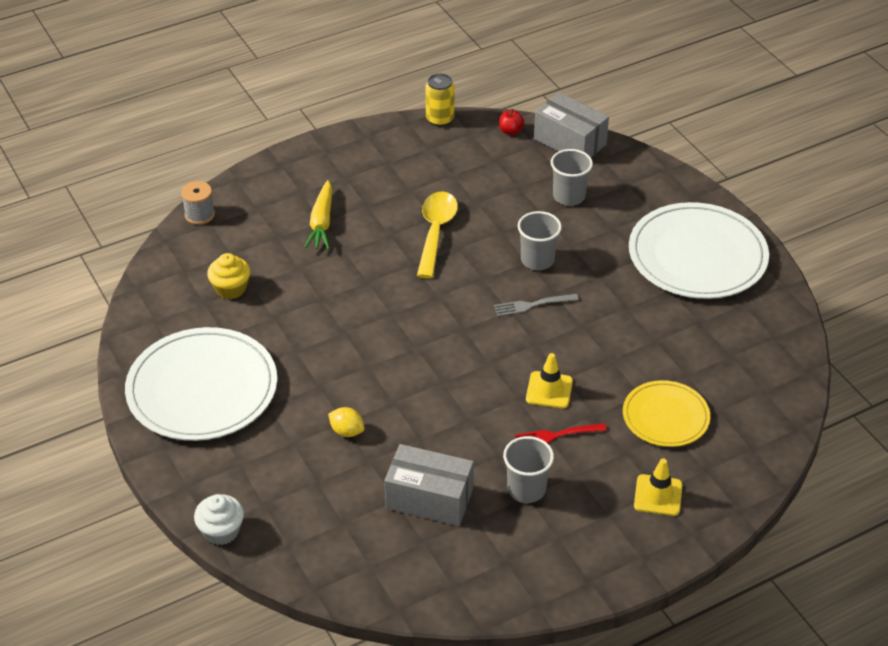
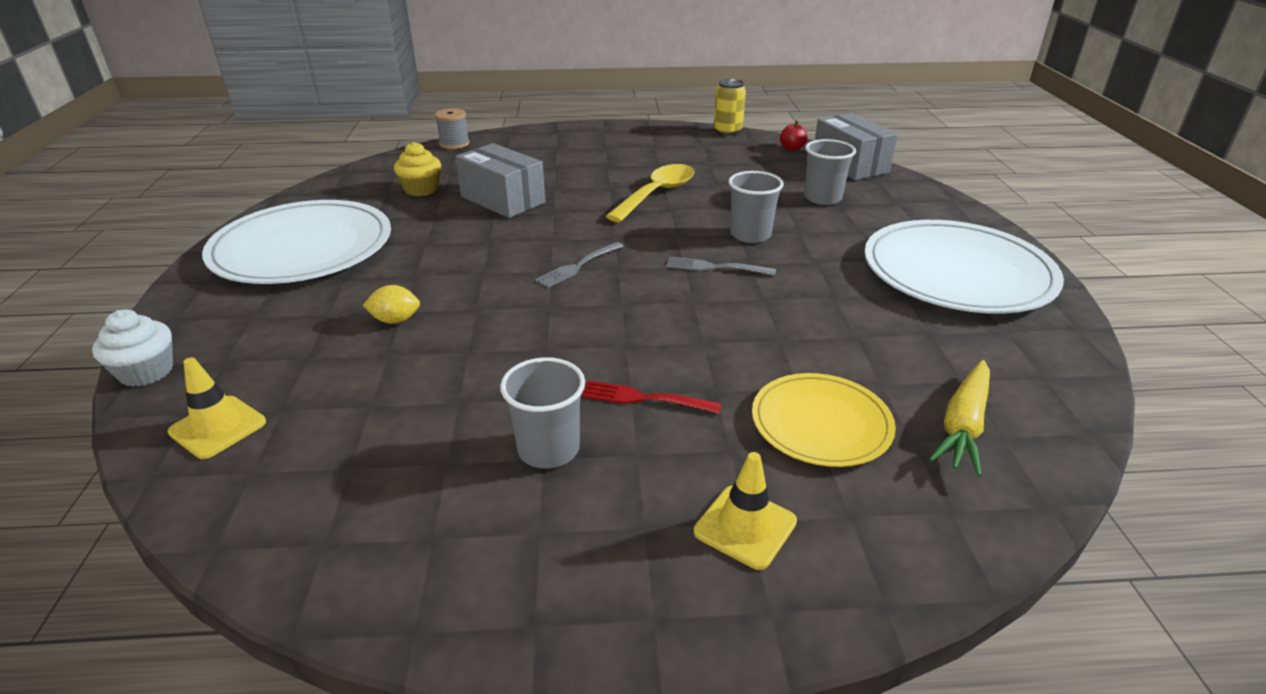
camera: 25 degrees right, 10 degrees down
(321, 223) = (553, 168): yellow carrot -> yellow carrot (963, 426)
(347, 431) = (395, 320): yellow lemon -> yellow lemon turned 60 degrees counterclockwise
(429, 499) = (411, 417): grey box -> grey box (502, 199)
(433, 336) = (578, 266): none -> grey fork
(549, 390) = (673, 348): yellow traffic cone -> yellow traffic cone (218, 427)

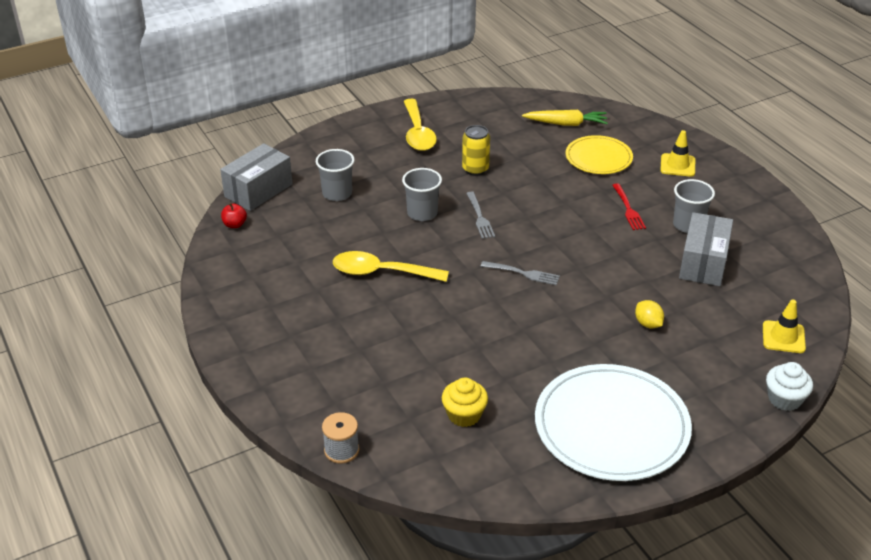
camera: 115 degrees left, 5 degrees up
(502, 199) = (449, 353): grey box -> grey box (703, 263)
(727, 131) = (205, 270): yellow can -> yellow can (475, 169)
(957, 272) = (418, 133): white plate -> yellow spoon

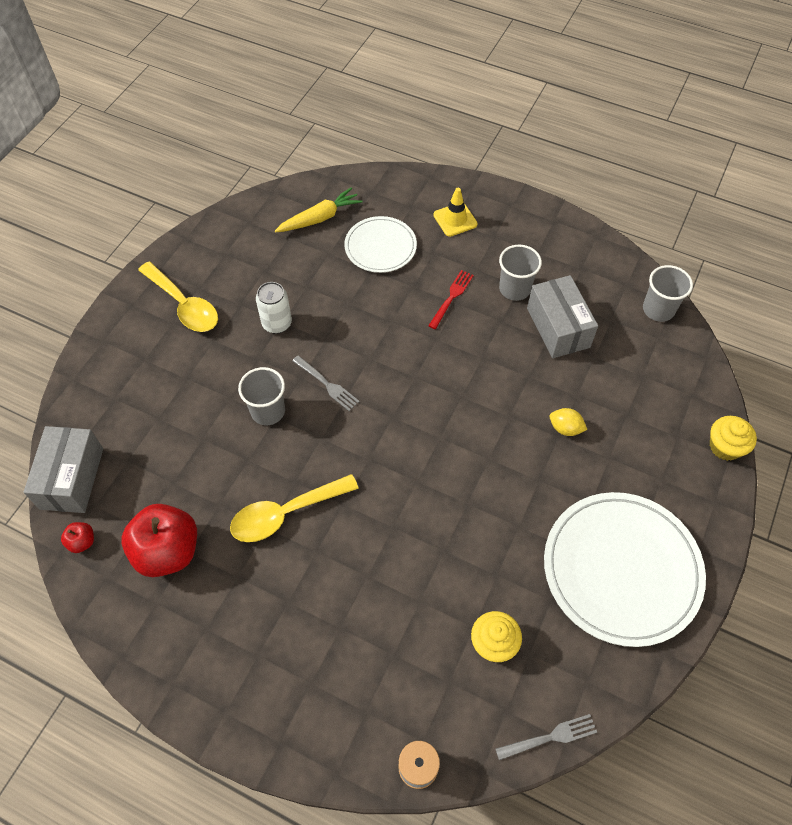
camera: 35 degrees left, 20 degrees up
(283, 254) = (168, 551): none -> red apple
(337, 193) = (161, 434): grey cup -> grey cup (658, 309)
(475, 169) = (277, 323): yellow can -> white can
(523, 273) = (418, 433): grey fork -> grey fork (550, 737)
(598, 158) = (380, 247): yellow plate -> white plate
(628, 209) = (451, 297): red fork -> red fork turned 105 degrees counterclockwise
(783, 337) = (677, 376): yellow traffic cone -> none
(784, 399) = (725, 446): white cupcake -> yellow cupcake

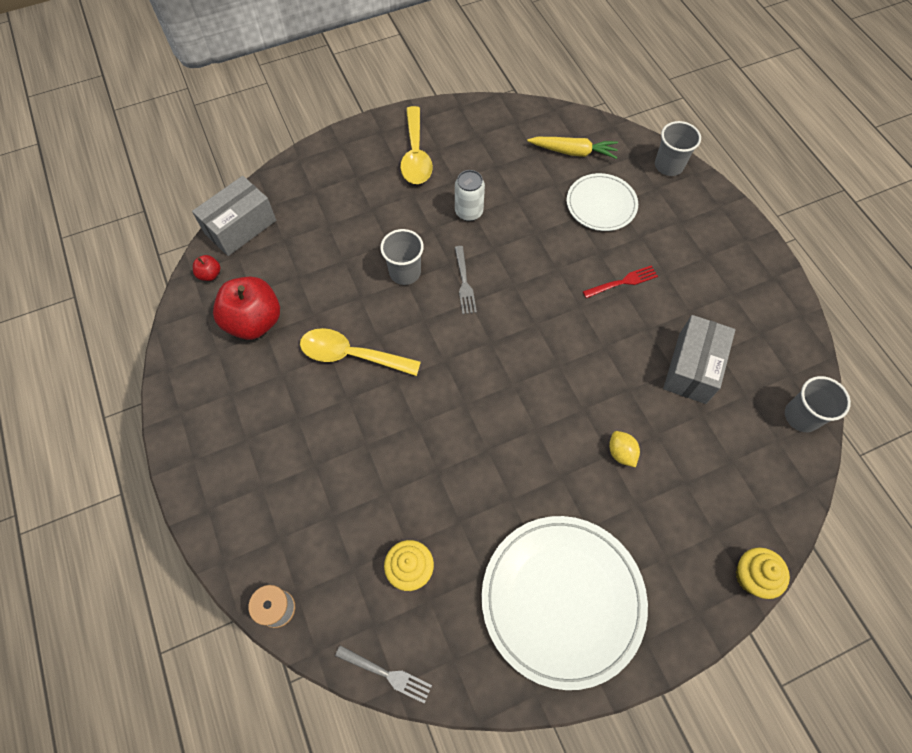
camera: 40 degrees right, 5 degrees up
(455, 219) = (684, 221): yellow traffic cone -> none
(514, 289) = (683, 311): grey cup -> grey cup (668, 165)

